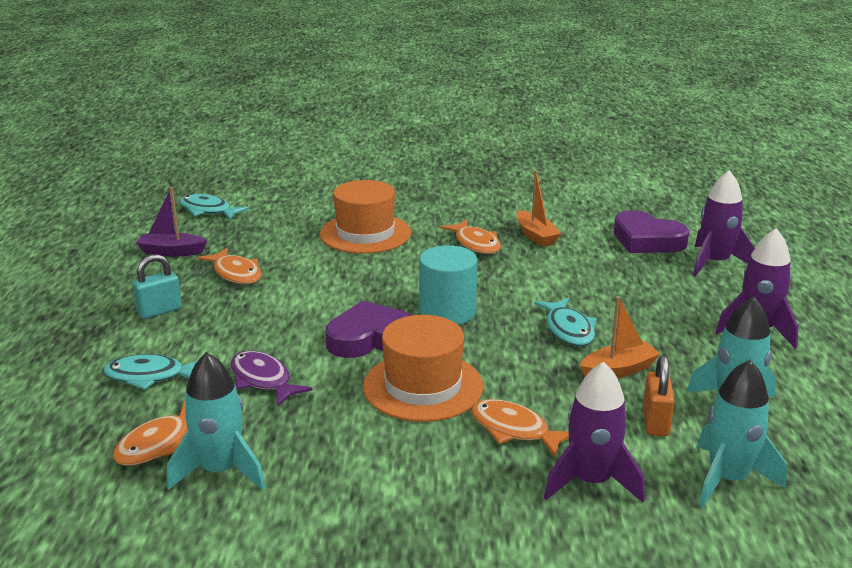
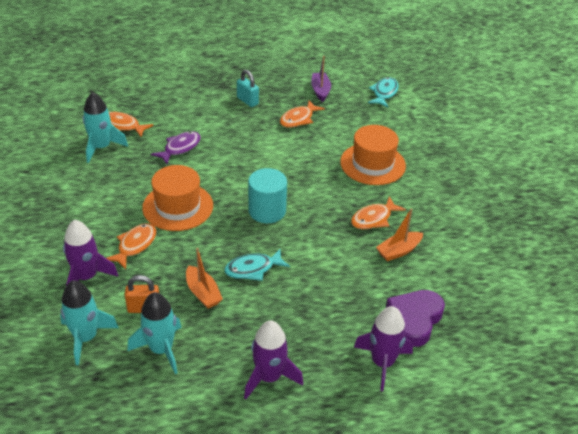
camera: 80 degrees right, 15 degrees up
(150, 376) = (181, 111): turquoise fish -> none
(370, 338) = (229, 181): purple heart -> none

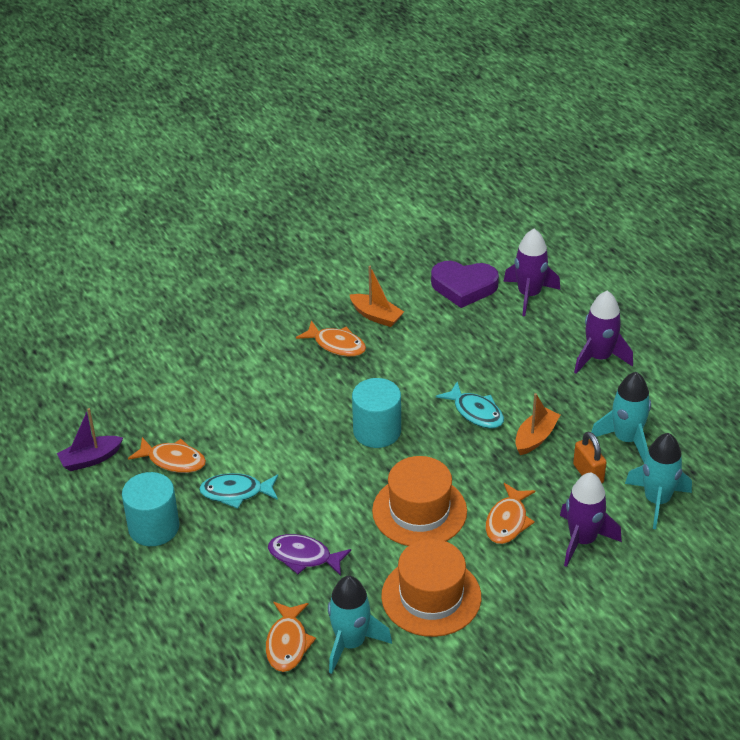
camera: 110 degrees left, 0 degrees up
(135, 245) = (507, 521): orange fish -> orange fish turned 75 degrees counterclockwise
(247, 101) = (154, 527): turquoise padlock -> turquoise cylinder
(372, 164) = (236, 369): orange hat -> orange hat (431, 596)
(384, 93) = (67, 395): turquoise fish -> turquoise fish (236, 492)

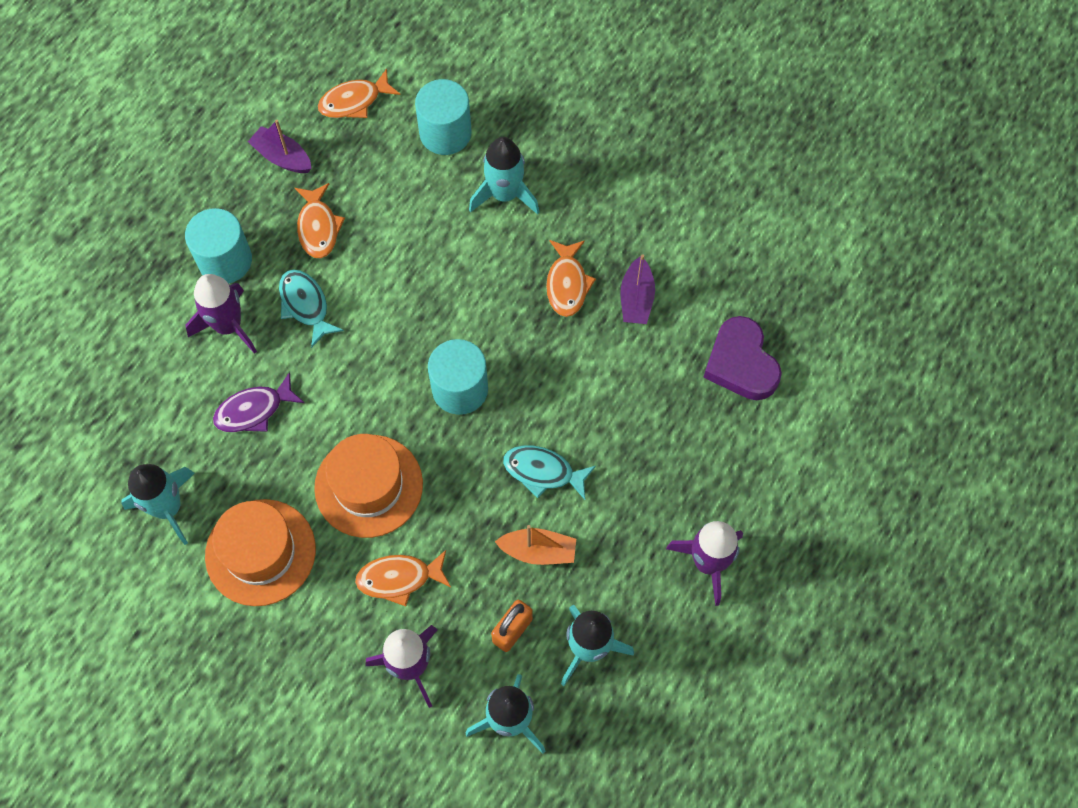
camera: 60 degrees right, 25 degrees up
(156, 360) = (445, 133): none -> turquoise cylinder
(236, 349) = (505, 194): none -> turquoise rocket
(287, 643) = (142, 452): orange fish -> orange fish (354, 101)
(304, 557) = (254, 410): purple fish -> purple fish turned 105 degrees counterclockwise
(376, 316) = (636, 299): orange boat -> purple boat
(475, 412) = (543, 472): turquoise fish -> turquoise fish turned 90 degrees clockwise
(529, 295) = (771, 439): purple rocket -> purple rocket (228, 326)

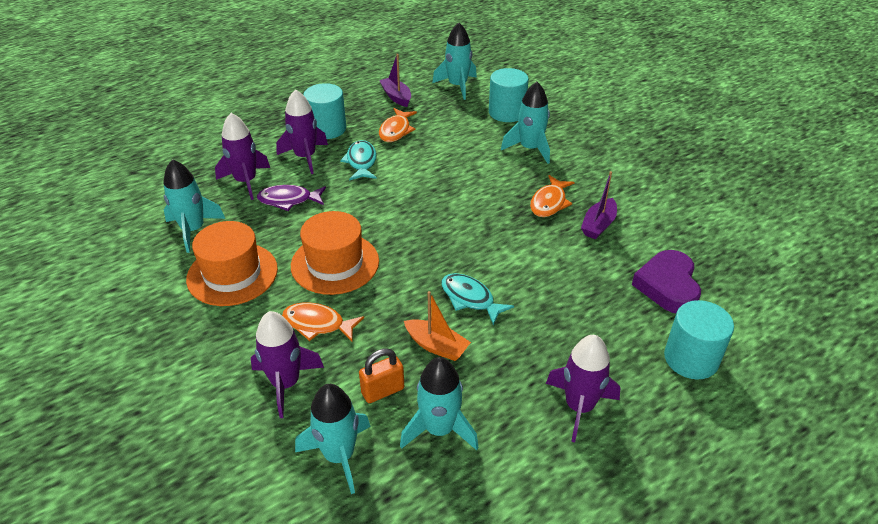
camera: 25 degrees right, 25 degrees down
(179, 401) = (246, 181): none -> purple rocket
(354, 101) = (457, 86): orange fish -> turquoise rocket
(460, 389) = (436, 233): turquoise cylinder -> turquoise cylinder (691, 359)

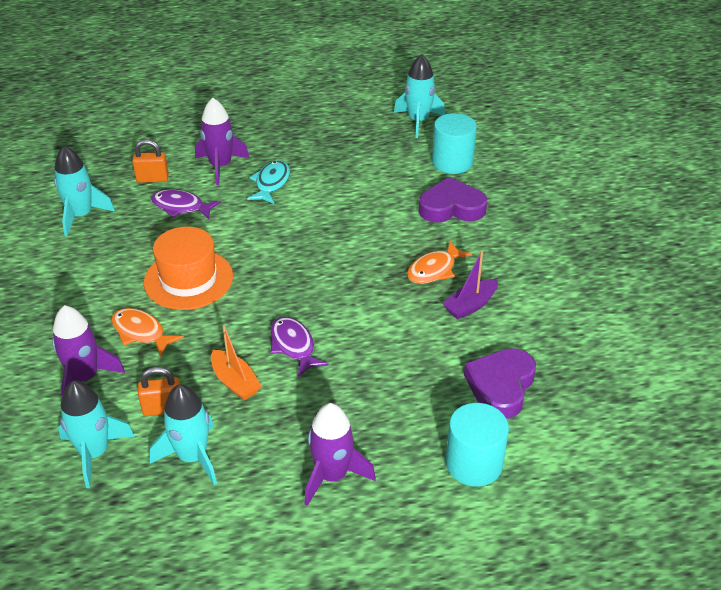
camera: 20 degrees right, 0 degrees up
(232, 274) = (93, 266): orange hat -> none
(246, 181) = (152, 179): purple rocket -> orange padlock
(327, 129) = (258, 141): turquoise cylinder -> none
(396, 97) = (347, 120): purple boat -> none
(396, 130) = (325, 157): orange fish -> none
(470, 299) = (293, 346): turquoise fish -> purple fish
(530, 149) = (451, 207): turquoise rocket -> purple heart

